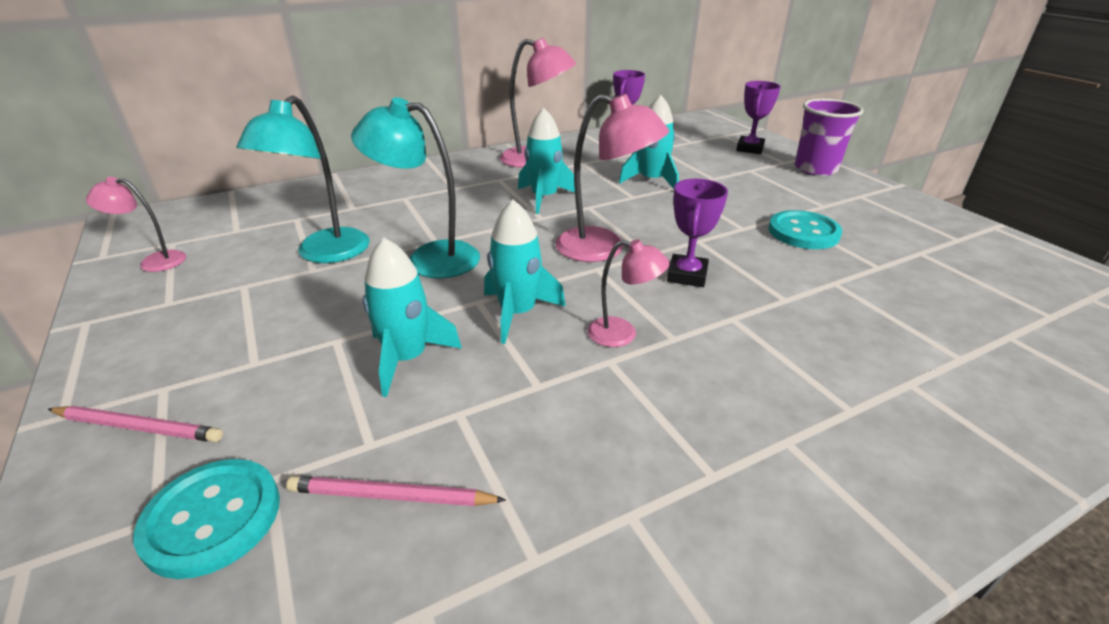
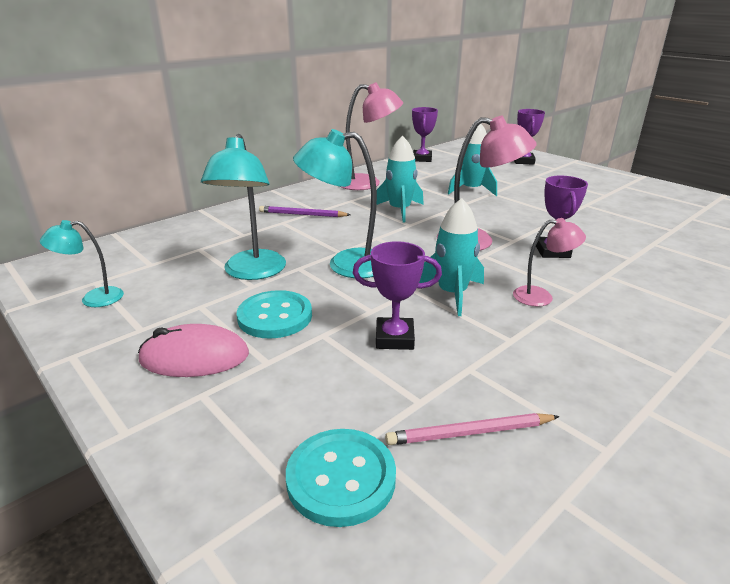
camera: 15 degrees left, 5 degrees down
(138, 427) = (209, 427): pink pencil -> none
(154, 261) = (93, 299): pink lamp -> turquoise lamp
(190, 344) = (194, 357): none -> pink mouse
(407, 359) = (394, 338): turquoise rocket -> purple trophy
(433, 191) = (302, 215): none -> purple pencil
(803, 232) = (607, 213): turquoise button -> turquoise button (275, 316)
(815, 169) = (580, 171): purple cup -> none

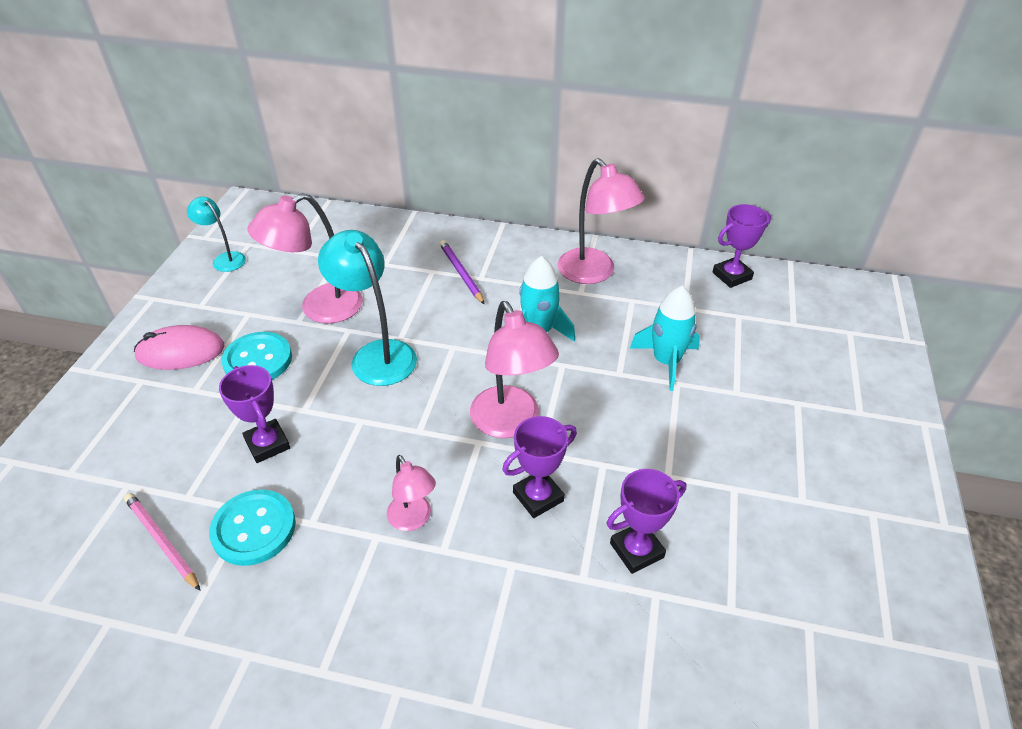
camera: 55 degrees right, 15 degrees up
(194, 357) = (181, 351): pink mouse -> pink mouse turned 60 degrees counterclockwise
(252, 272) = (319, 309): turquoise lamp -> pink lamp
(341, 478) = (87, 491): turquoise button -> turquoise button (254, 529)
(452, 294) = (371, 450): turquoise rocket -> none
(523, 161) = (849, 369): purple trophy -> purple trophy (636, 550)

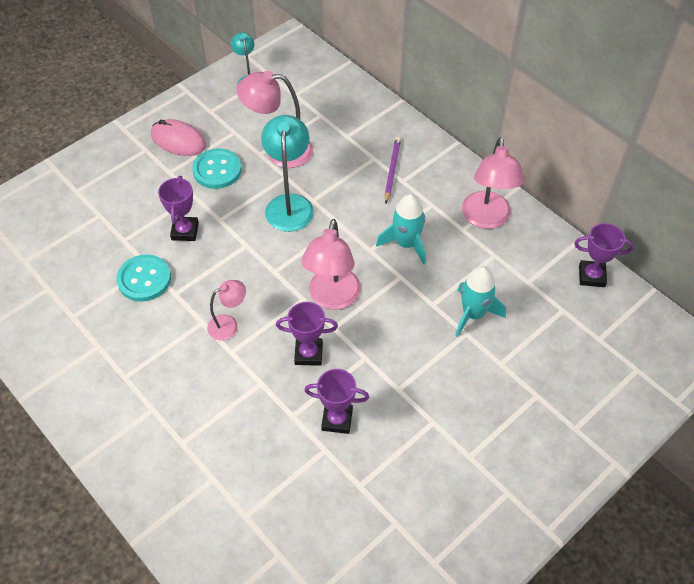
camera: 35 degrees right, 10 degrees up
(162, 542) = (96, 259): pink pencil -> none
(413, 520) = (229, 325): pink lamp -> pink lamp turned 120 degrees counterclockwise

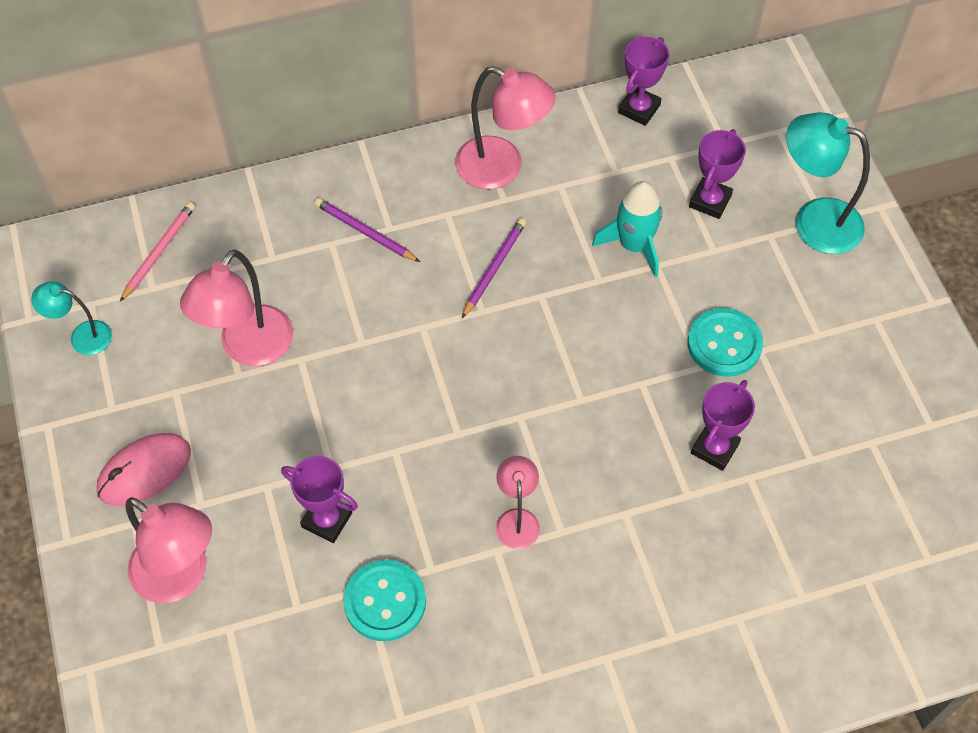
camera: 65 degrees left, 5 degrees up
(217, 170) = (236, 439): turquoise button -> turquoise button (724, 344)
(289, 204) = (353, 372): turquoise lamp -> turquoise lamp (814, 221)
(308, 354) = (607, 442): purple trophy -> purple trophy (710, 201)
(320, 87) = (159, 252): none -> pink pencil
(332, 298) = (536, 383): pink lamp -> pink lamp (181, 576)
(406, 244) = (494, 268): turquoise rocket -> purple pencil

